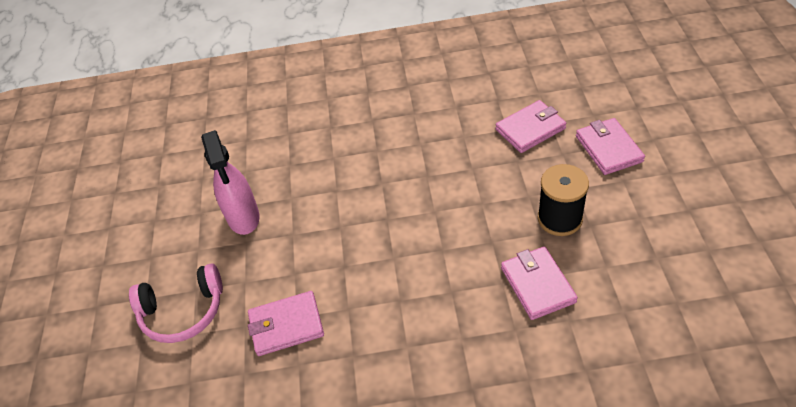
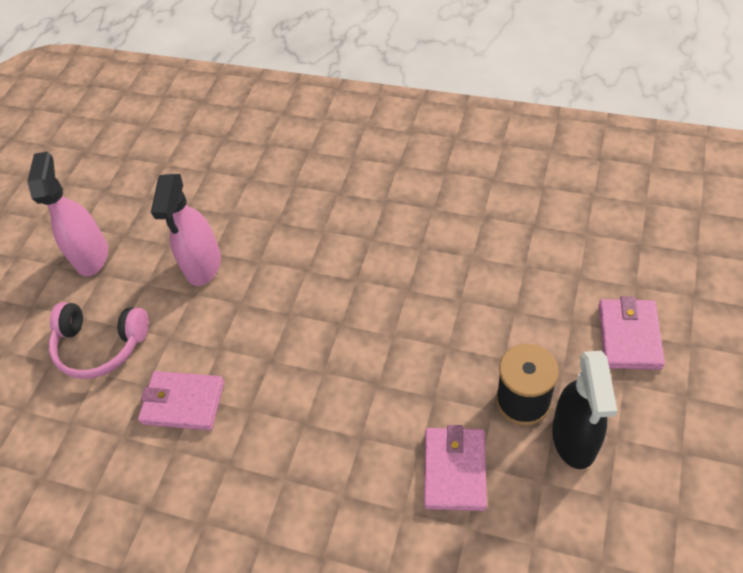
camera: 25 degrees right, 5 degrees up
(133, 246) = (92, 256): none -> pink spray bottle
(530, 129) = (551, 276): pink wallet -> none
(611, 229) = (574, 439): none -> black spray bottle

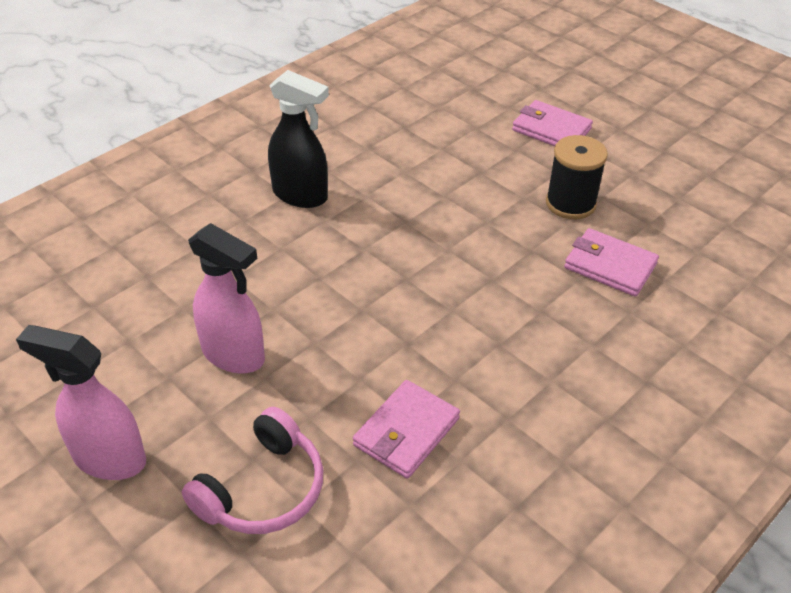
camera: 70 degrees left, 10 degrees down
(574, 439) = (621, 193): black spray bottle -> black spray bottle (300, 195)

